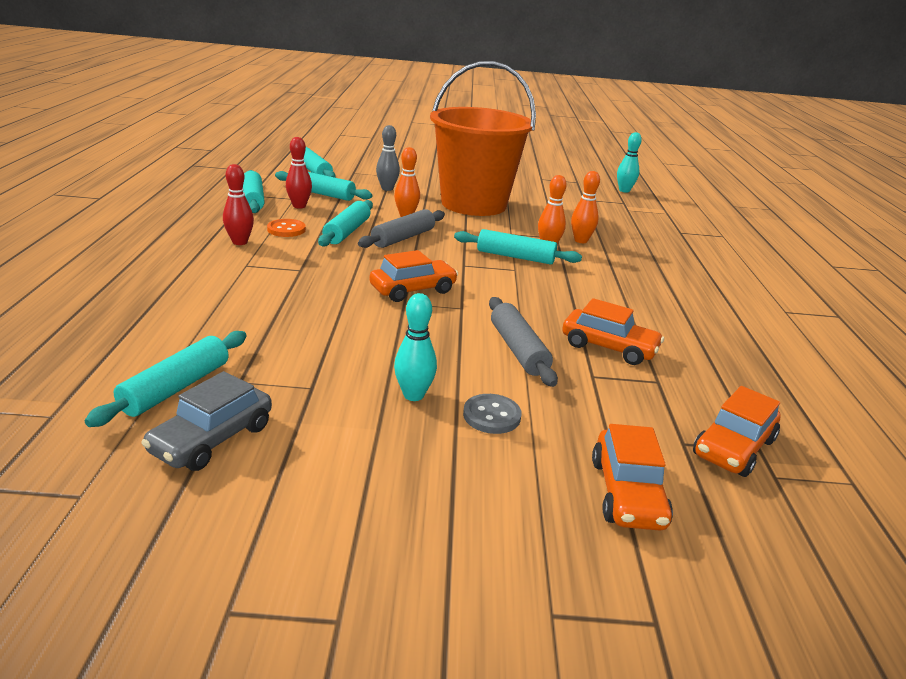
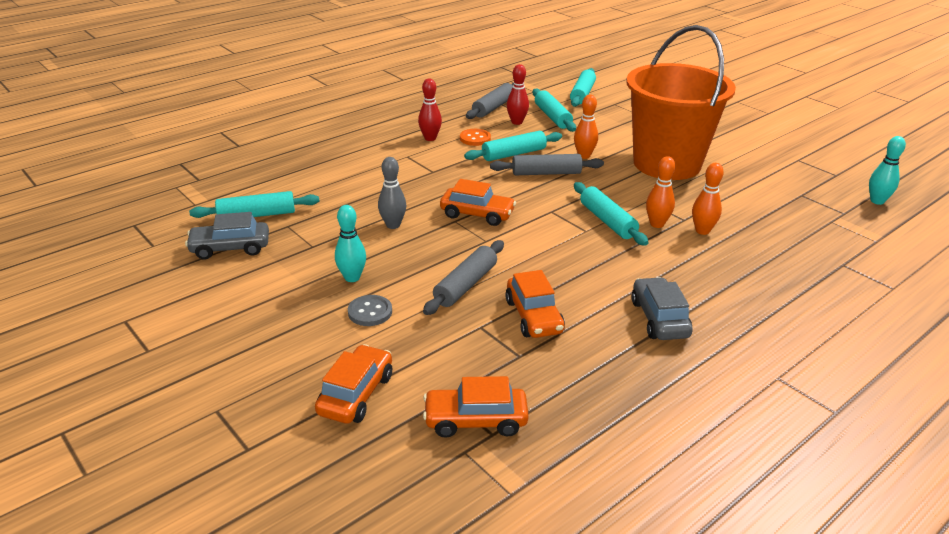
camera: 50 degrees right, 5 degrees up
(253, 200) = (493, 107): turquoise rolling pin -> grey rolling pin
(387, 189) = (615, 127): grey bowling pin -> grey bowling pin (393, 225)
(627, 493) = (356, 394): orange car -> orange car turned 150 degrees clockwise
(673, 308) = (659, 319): none -> grey car

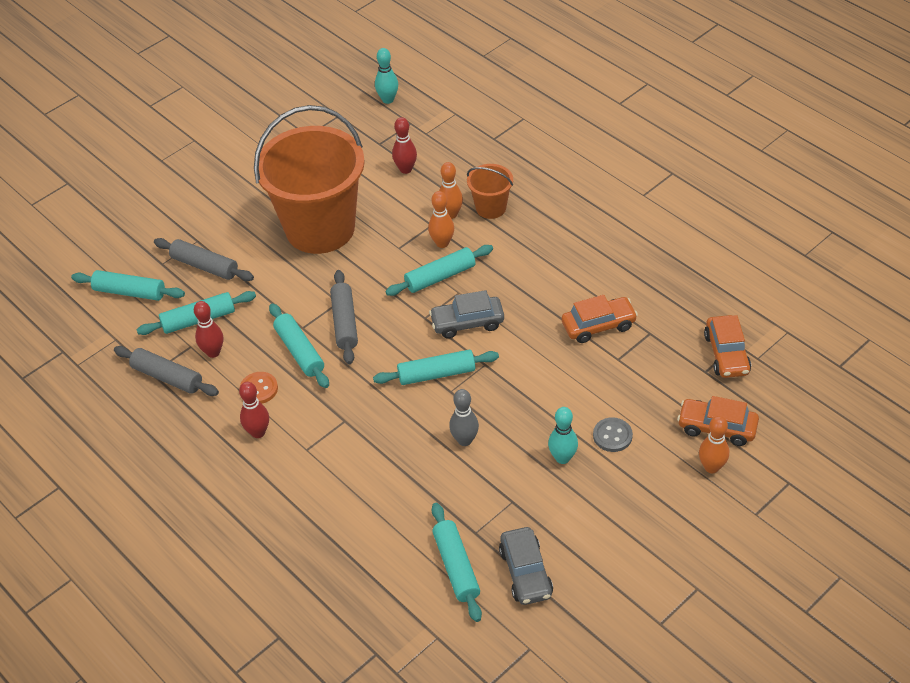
camera: 90 degrees left, 15 degrees up
(466, 285) = (561, 373): grey rolling pin -> grey rolling pin (205, 266)
(477, 214) = (436, 374): orange car -> turquoise rolling pin
(584, 156) = (303, 292): orange bowling pin -> orange bowling pin (711, 467)
(659, 319) = (587, 250): grey car -> grey car (467, 323)
(719, 256) = (491, 208): none -> orange bucket
(766, 208) = (405, 169): none -> red bowling pin

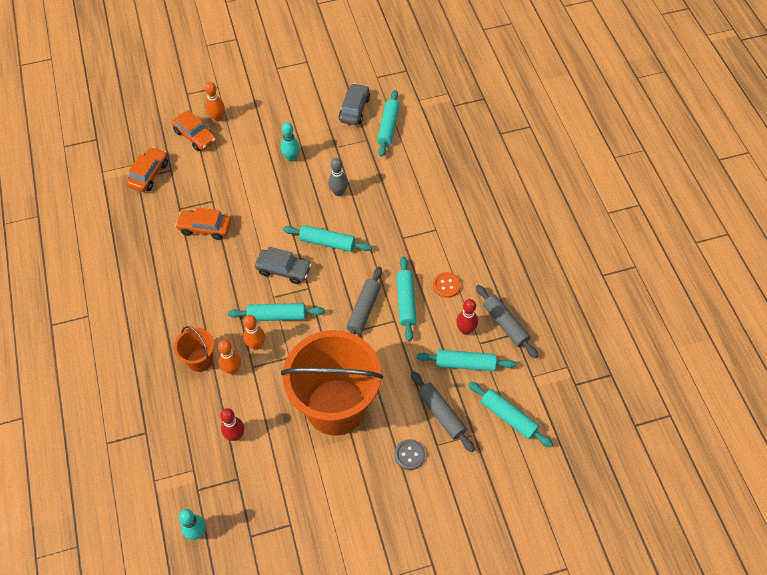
camera: 155 degrees left, 10 degrees up
(258, 432) = (460, 254): red bowling pin -> none
(612, 436) = (254, 157): grey button -> grey button (409, 455)

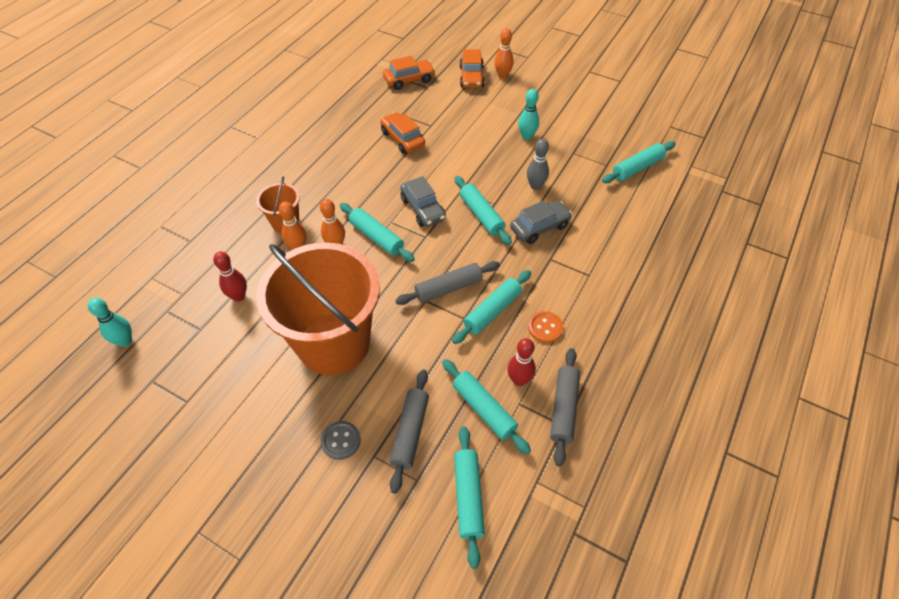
camera: 45 degrees right, 5 degrees down
(354, 109) = (621, 137): grey car -> grey car (539, 227)

